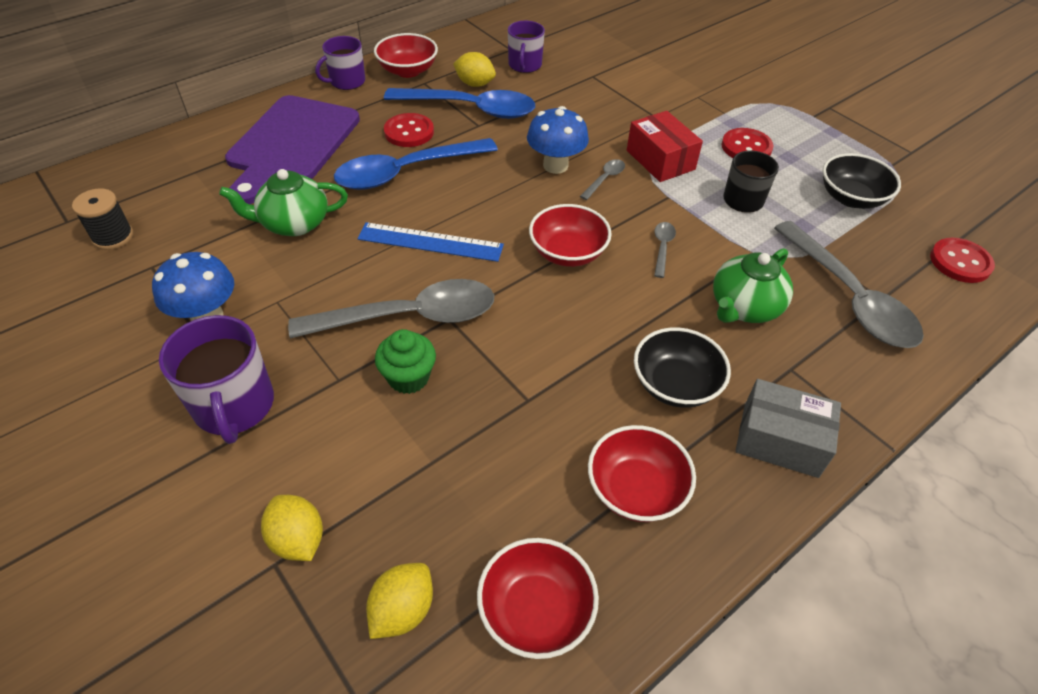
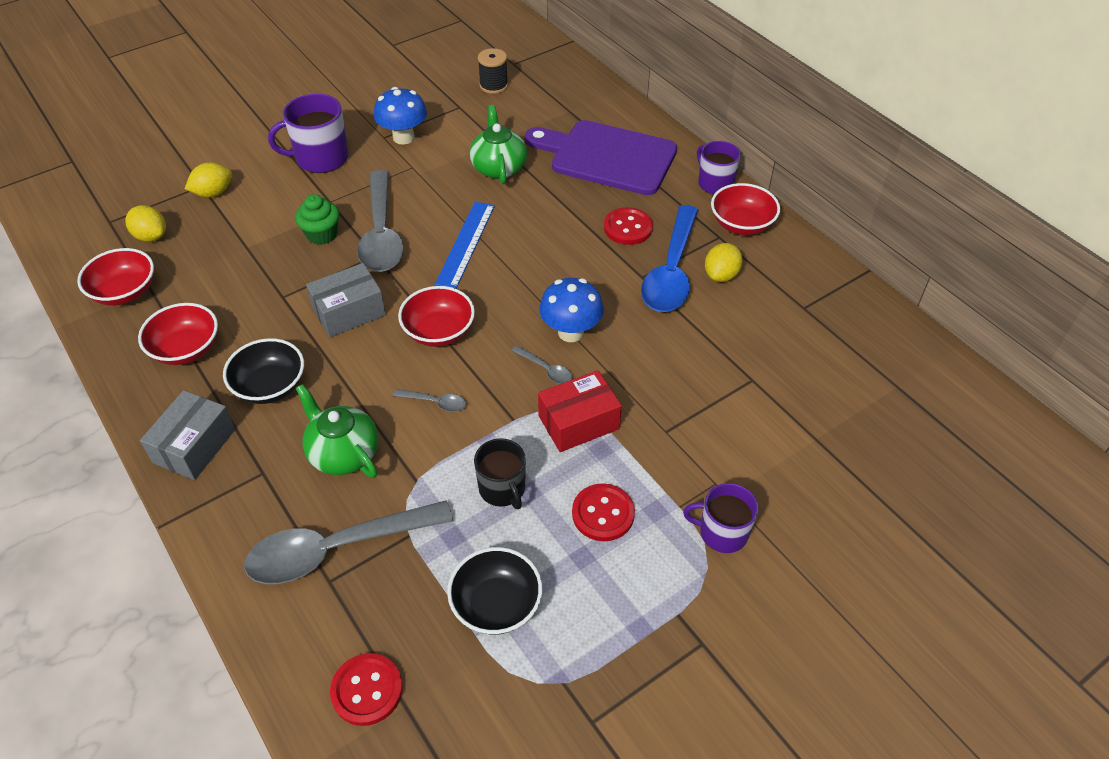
camera: 95 degrees right, 0 degrees up
(407, 172) = (564, 228): blue spoon -> none
(524, 65) = (768, 318): purple mug -> purple mug (722, 532)
(547, 329) = (349, 312): none -> grey box

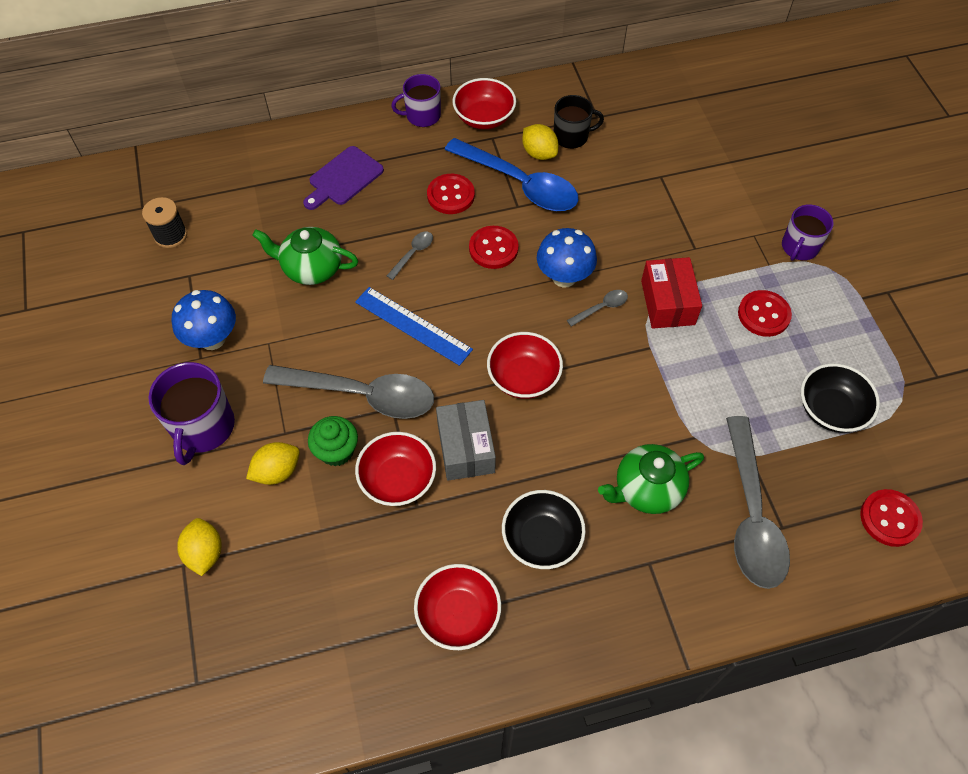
camera: 70 degrees left, 10 degrees up
(125, 292) = (337, 673): red bowl -> red bowl (398, 479)
(151, 236) = (250, 634): yellow lemon -> yellow lemon (277, 471)
(194, 446) = (597, 622): grey box -> none
(435, 402) = (610, 402): grey spoon -> grey spoon (413, 254)
(502, 489) = (721, 375): black mug -> black mug (571, 136)
(579, 273) = (493, 248): none -> red button
(607, 157) = (343, 178): purple cutting board -> purple cutting board, size x0.56

